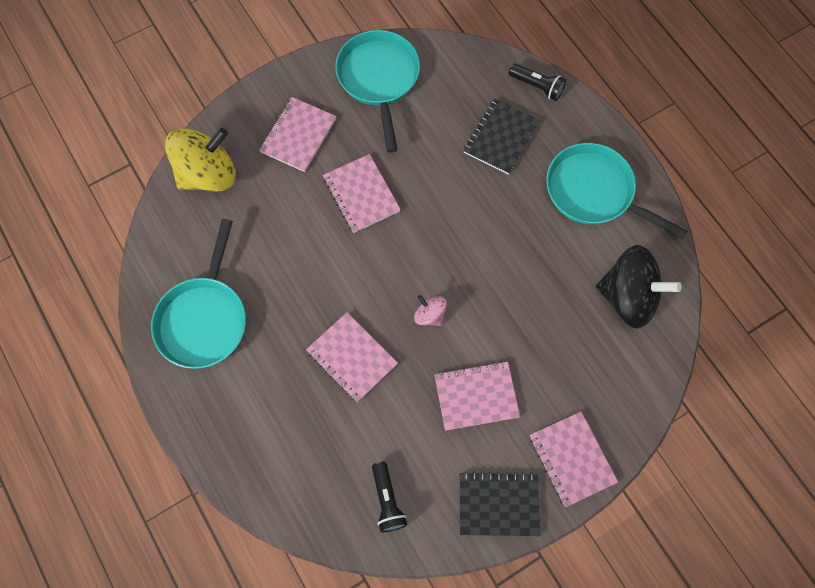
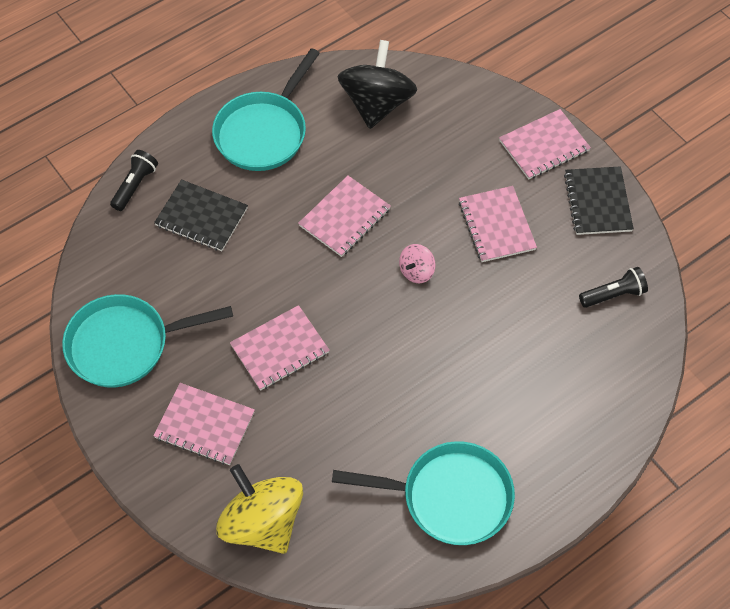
camera: 95 degrees left, 10 degrees down
(352, 358) = (473, 340): pink notebook -> pink notebook (345, 217)

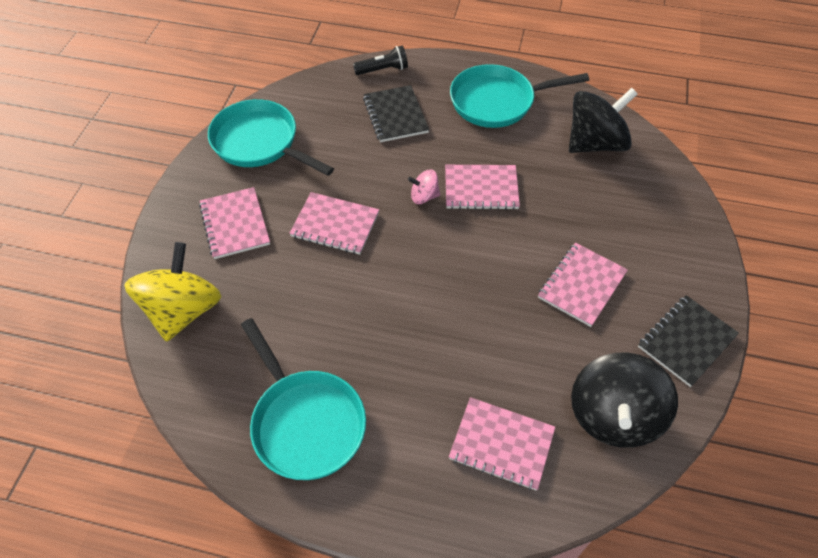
camera: 50 degrees right, 5 degrees down
(416, 271) = (484, 261): pink spinning top -> pink spinning top (424, 196)
(544, 146) = (690, 267): pink notebook -> pink notebook (501, 444)
(613, 294) = (614, 416): black flashlight -> black spinning top

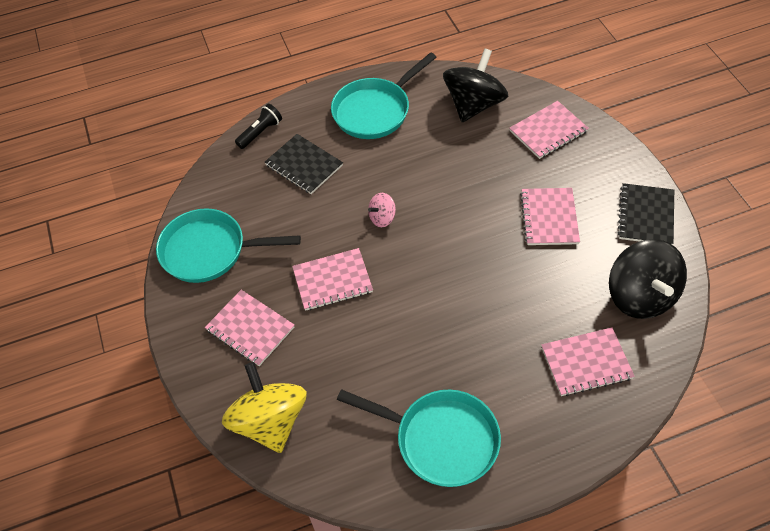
camera: 30 degrees left, 0 degrees up
(481, 189) = (420, 187): pink notebook -> pink notebook (548, 131)

